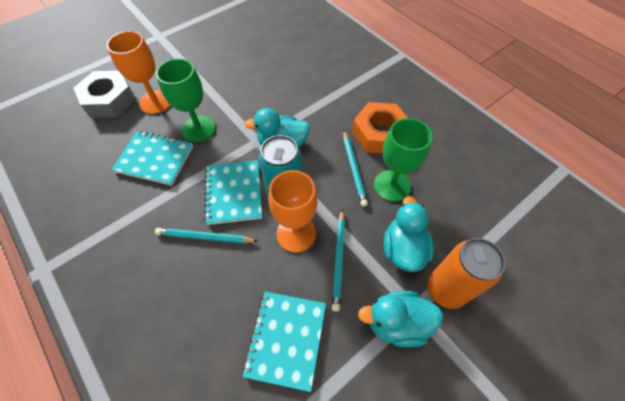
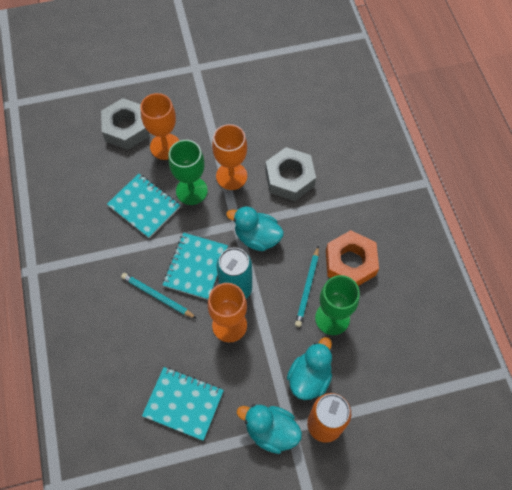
camera: 25 degrees right, 5 degrees up
(232, 104) = (231, 176): none -> orange goblet
(286, 339) = (183, 403): turquoise notebook -> turquoise notebook turned 75 degrees clockwise
(287, 88) = (289, 178): none -> grey nut
(338, 259) = (252, 362): turquoise pencil -> none

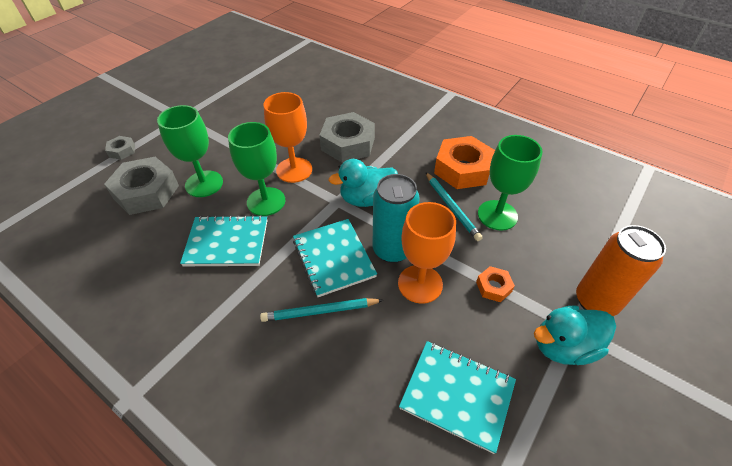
camera: 40 degrees left, 15 degrees down
(136, 77) = (122, 151): none -> grey nut
(165, 146) = (204, 184): orange goblet -> green goblet
(183, 403) = (457, 395): turquoise notebook -> turquoise notebook turned 45 degrees clockwise
(271, 363) = (493, 287): none -> orange nut
(309, 377) = (536, 273): turquoise duck -> none

